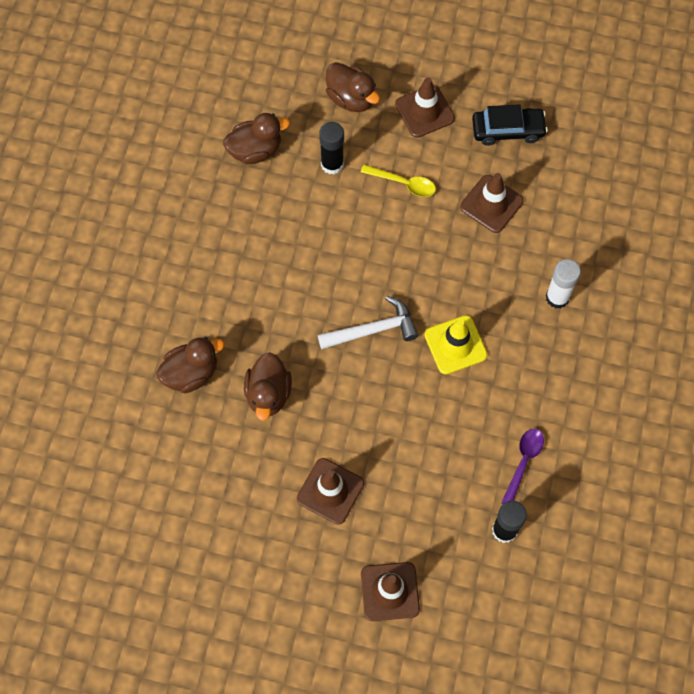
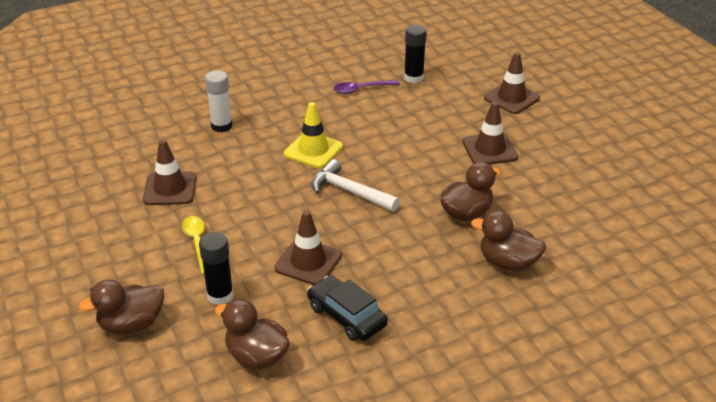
camera: 130 degrees left, 30 degrees down
(351, 98) = (131, 324): brown duck -> brown duck turned 120 degrees counterclockwise
(424, 111) = (105, 269): brown traffic cone -> brown traffic cone (308, 262)
(508, 130) = (84, 213): black car -> black car (346, 316)

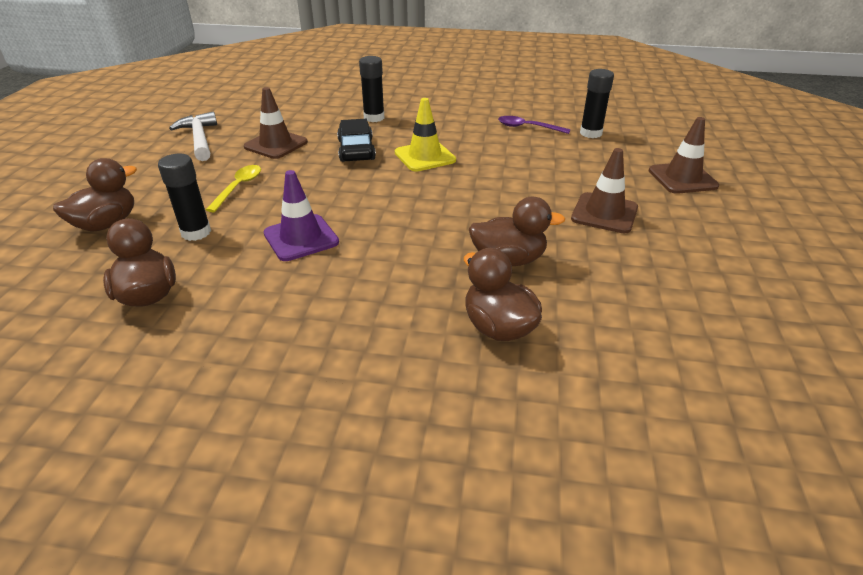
camera: 35 degrees right, 0 degrees up
(131, 324) = (106, 224): brown duck -> brown duck turned 120 degrees clockwise
(221, 126) = (374, 118): white glue stick -> black glue stick
(308, 262) = (301, 238): brown traffic cone -> purple traffic cone
(346, 316) = (268, 299): black car -> black car (356, 150)
(349, 191) = (414, 197): white hammer -> white hammer (199, 139)

